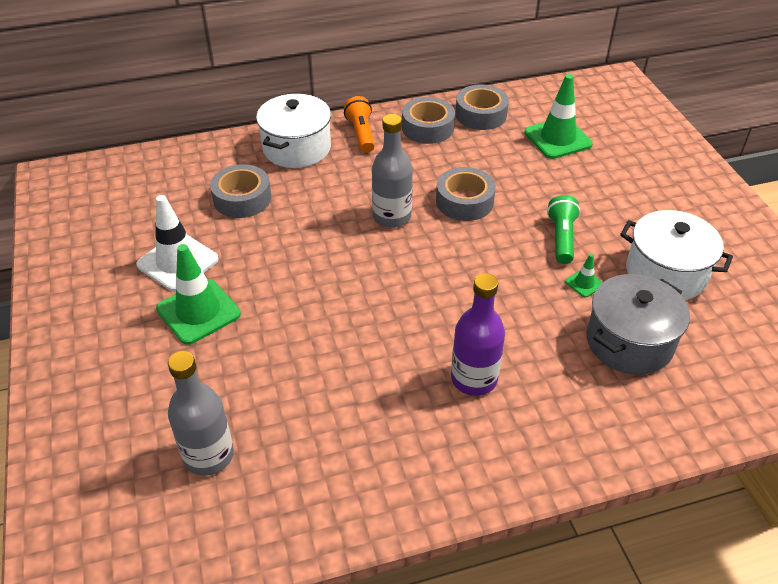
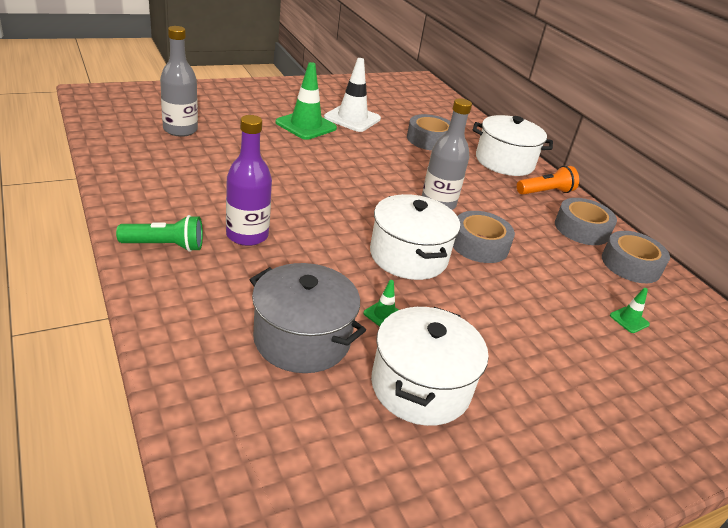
camera: 75 degrees right, 10 degrees down
(492, 254) = (408, 256): none -> white pot
(557, 138) = (629, 320): green traffic cone -> green traffic cone, size x0.46
(561, 238) = (450, 305): green flashlight -> green flashlight (165, 246)

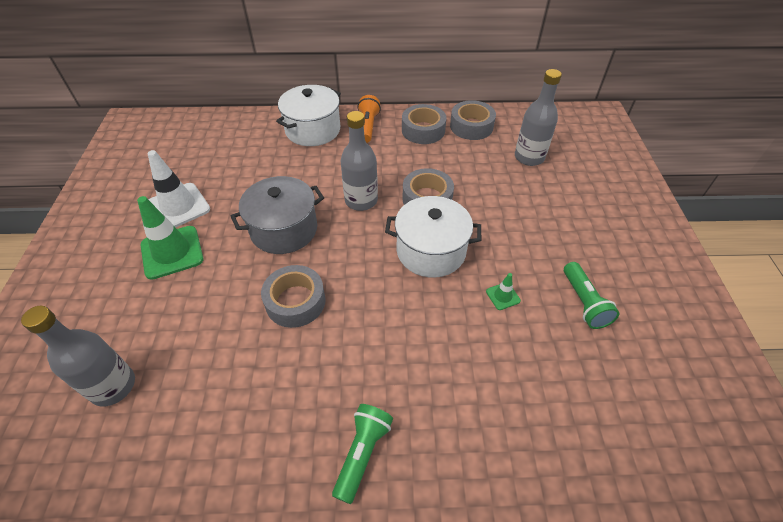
camera: 60 degrees left, 15 degrees up
(247, 235) = (366, 368): purple bottle -> none
(302, 339) = (524, 365): grey pot -> grey pot (284, 229)
(420, 386) = (584, 302): white pot -> green flashlight
(429, 140) = (252, 163): grey tape -> grey tape (295, 301)
(629, 320) = (529, 157): green traffic cone -> grey bottle

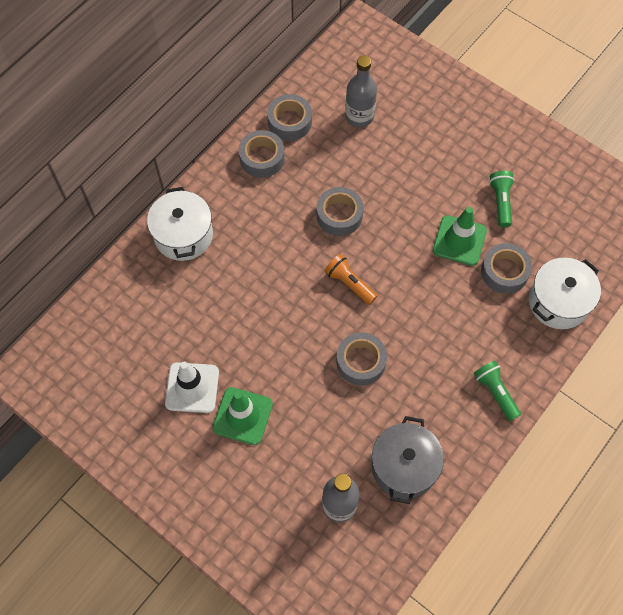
camera: 50 degrees left, 15 degrees up
(284, 229) = (286, 328): grey pot -> grey pot (404, 467)
(361, 200) = (302, 259): grey bottle -> none
(368, 127) = (219, 193): orange flashlight -> orange flashlight (349, 283)
(431, 251) = (389, 251): white pot -> white pot (558, 302)
(503, 296) = (459, 240): green traffic cone -> green traffic cone, size x2.18
(514, 359) = (504, 272): none -> grey tape
(584, 302) = (501, 202): green flashlight -> green flashlight turned 120 degrees counterclockwise

